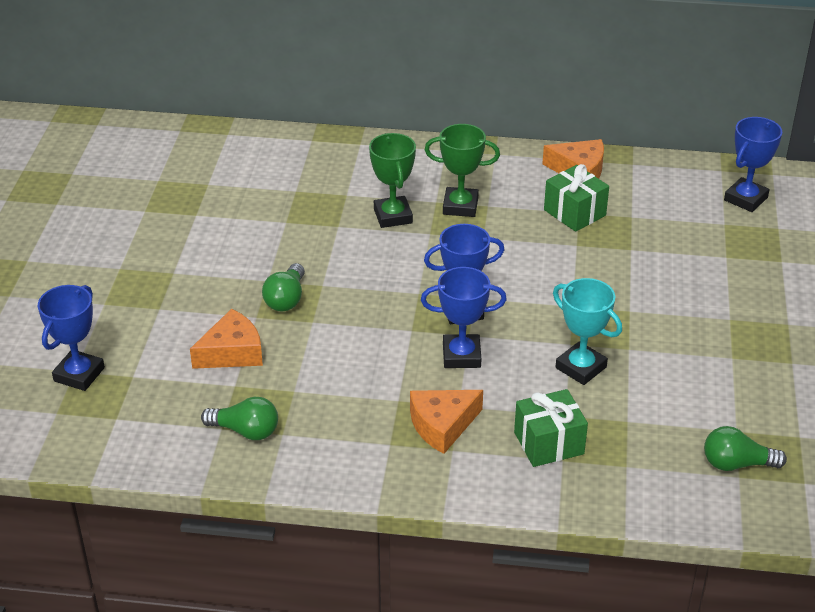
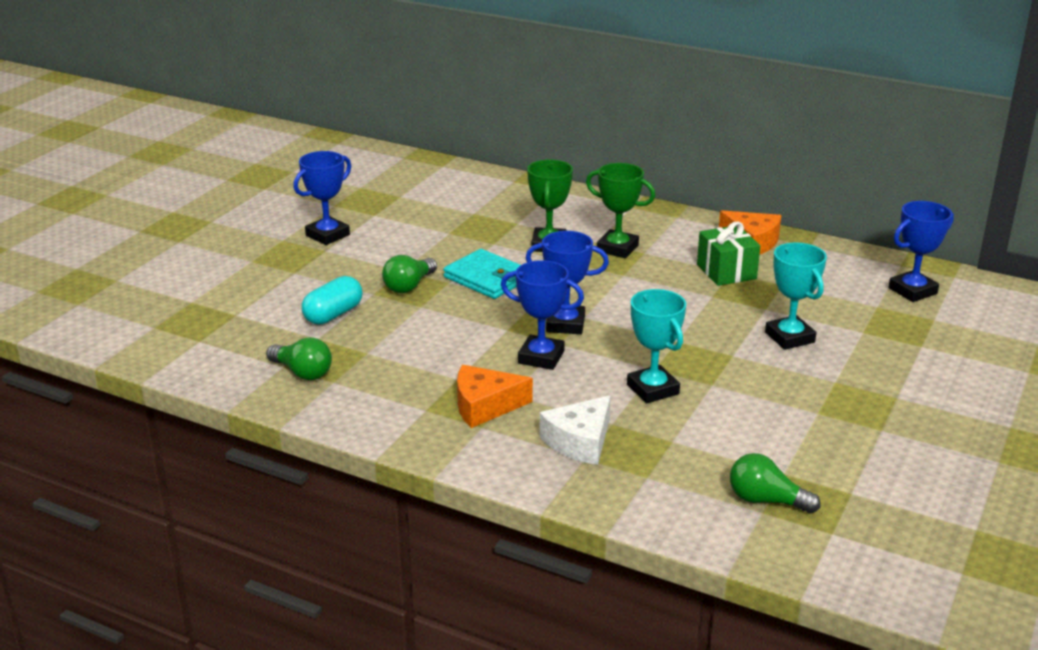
camera: 20 degrees right, 10 degrees down
(79, 374) = (193, 304): blue trophy -> blue trophy (327, 235)
(232, 352) = (333, 314): orange cheese -> turquoise capsule
(357, 271) = (487, 278): none -> turquoise wallet
(549, 443) = (580, 441): green gift -> white cheese
(668, 278) = (789, 337): none -> turquoise trophy

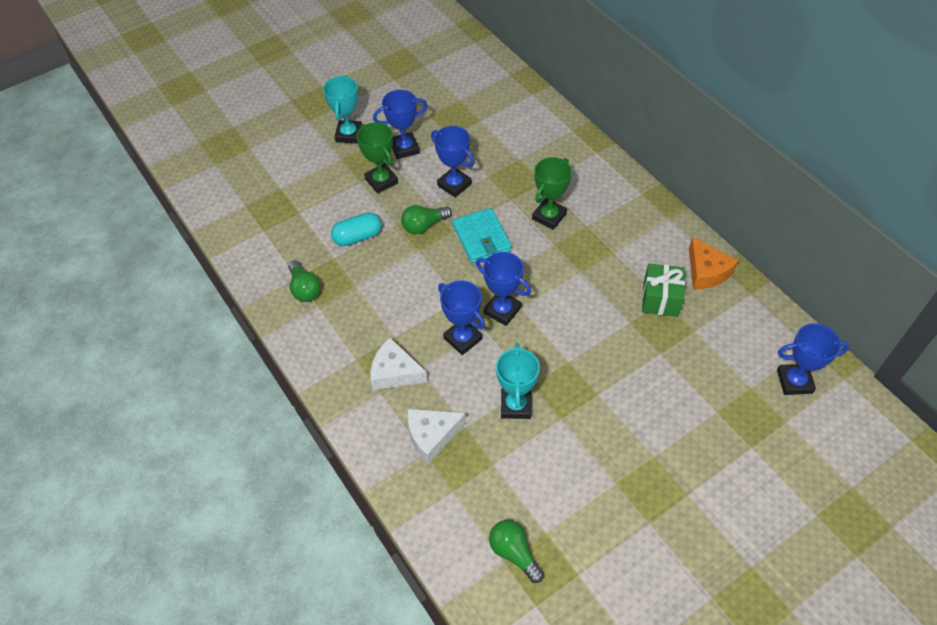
camera: 30 degrees right, 25 degrees up
(416, 248) = (454, 185): none -> blue trophy
(485, 406) = (395, 372): orange cheese -> white cheese
(617, 248) = (596, 240): green trophy -> green trophy (381, 181)
(789, 337) = (654, 393): turquoise trophy -> turquoise trophy (349, 134)

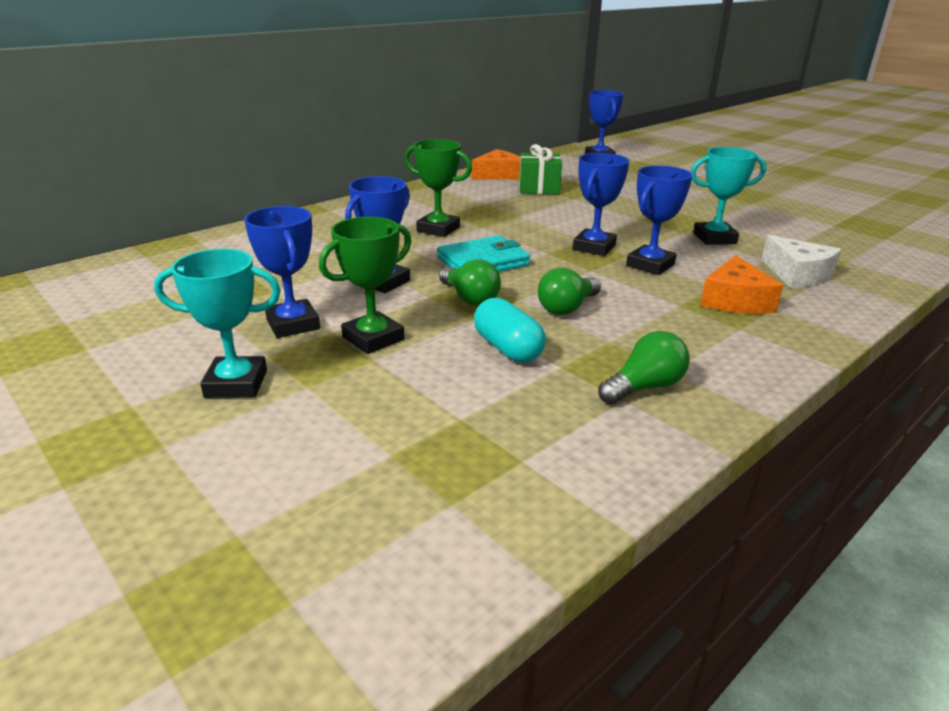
camera: 100 degrees left, 25 degrees down
(395, 372) = (735, 300): white cheese -> orange cheese
(514, 552) = (871, 235): green light bulb -> green light bulb (567, 308)

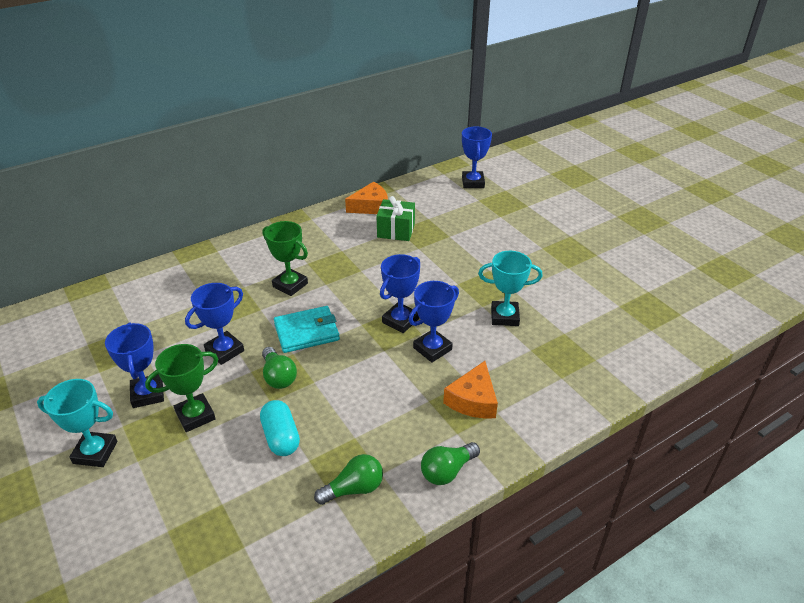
camera: 10 degrees right, 10 degrees up
(567, 308) = (343, 395): green light bulb -> green light bulb (447, 471)
(797, 274) = (542, 372): white cheese -> none

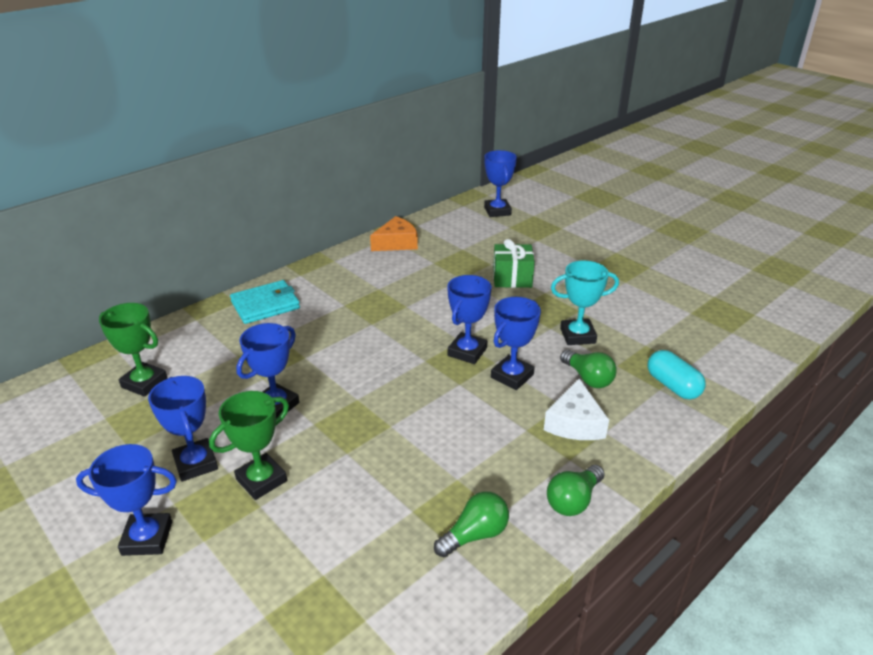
camera: 10 degrees left, 5 degrees down
(95, 452) = (147, 538): turquoise trophy -> blue trophy
(278, 377) = (348, 425): green light bulb -> green light bulb (588, 378)
(281, 437) = (371, 490): turquoise capsule -> turquoise capsule (672, 386)
(290, 285) = (331, 329): green trophy -> green trophy (144, 383)
(306, 332) = (366, 375): turquoise wallet -> turquoise wallet (265, 305)
(396, 231) = (431, 264): green gift -> green gift (512, 278)
(473, 400) = (575, 423): orange cheese -> white cheese

